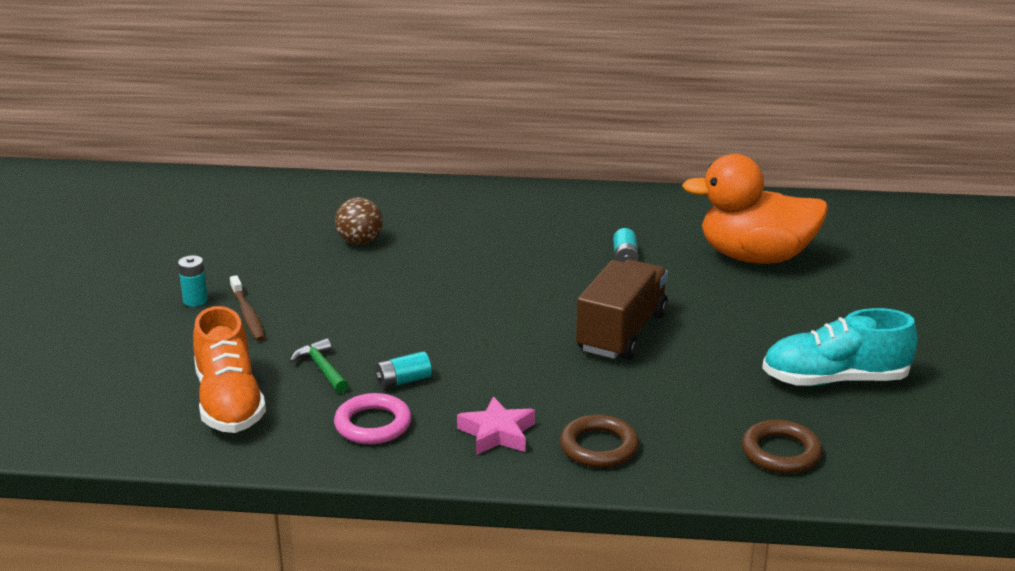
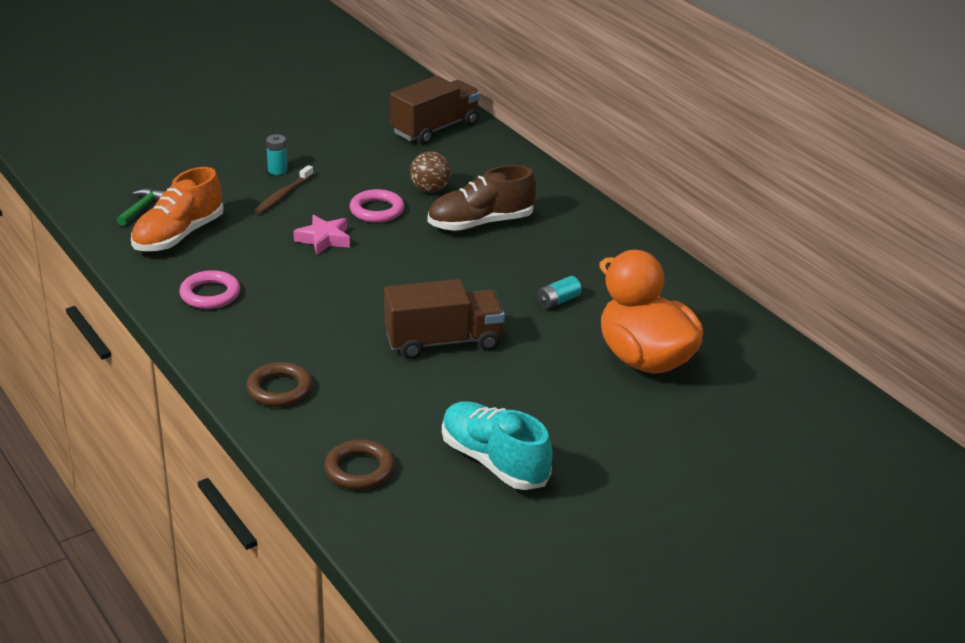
camera: 50 degrees right, 5 degrees up
(258, 199) = (435, 129): none -> brown truck
(322, 369) = (252, 249): green hammer -> green hammer (142, 208)
(354, 279) = (377, 210): none -> pink ring
(403, 381) = (272, 283): turquoise battery -> none
(453, 242) = (480, 223): none -> brown shoe
(497, 433) = (251, 343): pink star -> pink star (324, 239)

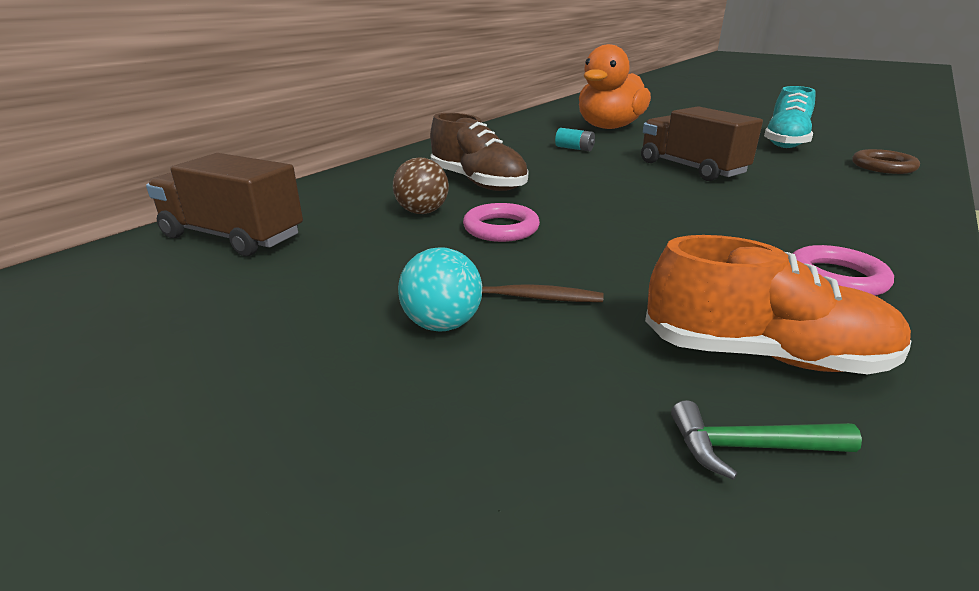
camera: 110 degrees left, 5 degrees down
(277, 170) = (442, 324): turquoise battery -> turquoise ball
(279, 389) = (880, 205): brown ring -> none
(324, 239) = (606, 242): pink star -> none

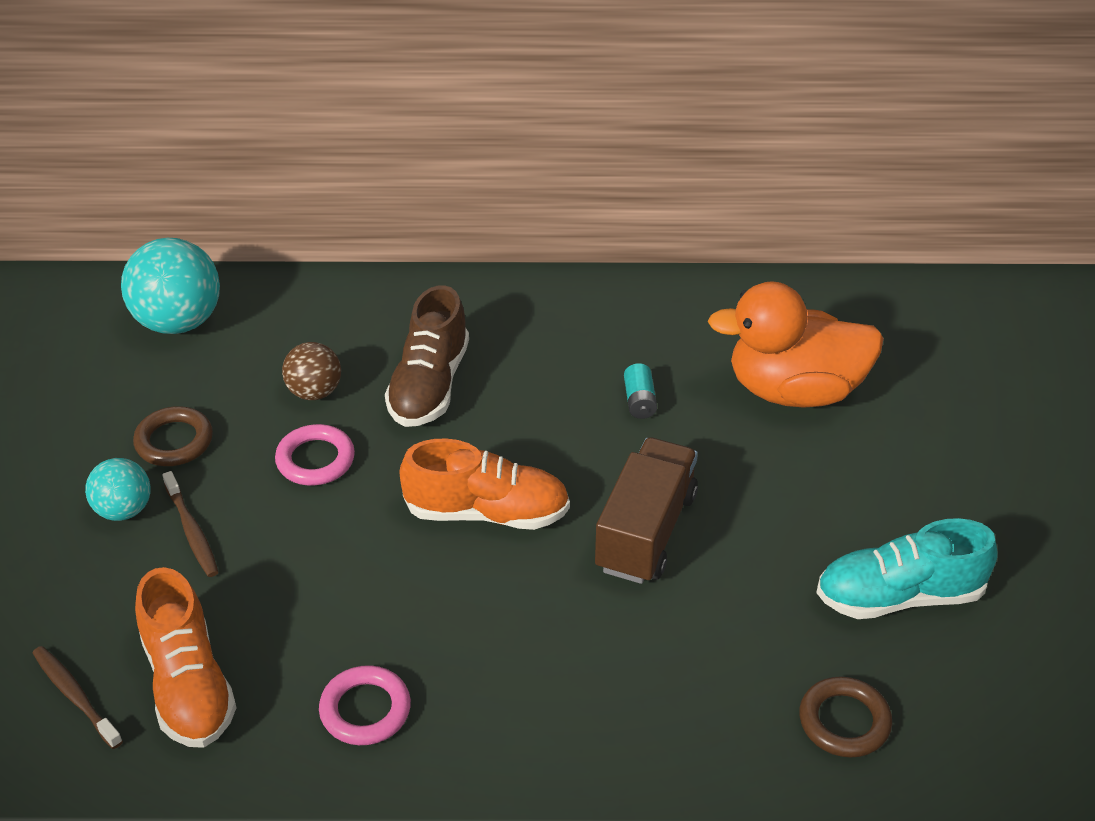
camera: 55 degrees right, 15 degrees up
(233, 236) = (178, 322): brown truck -> turquoise ball
(383, 275) = (174, 441): none -> brown ring
(630, 195) = (487, 512): none -> orange shoe
(750, 447) = (76, 696): green hammer -> brown toothbrush

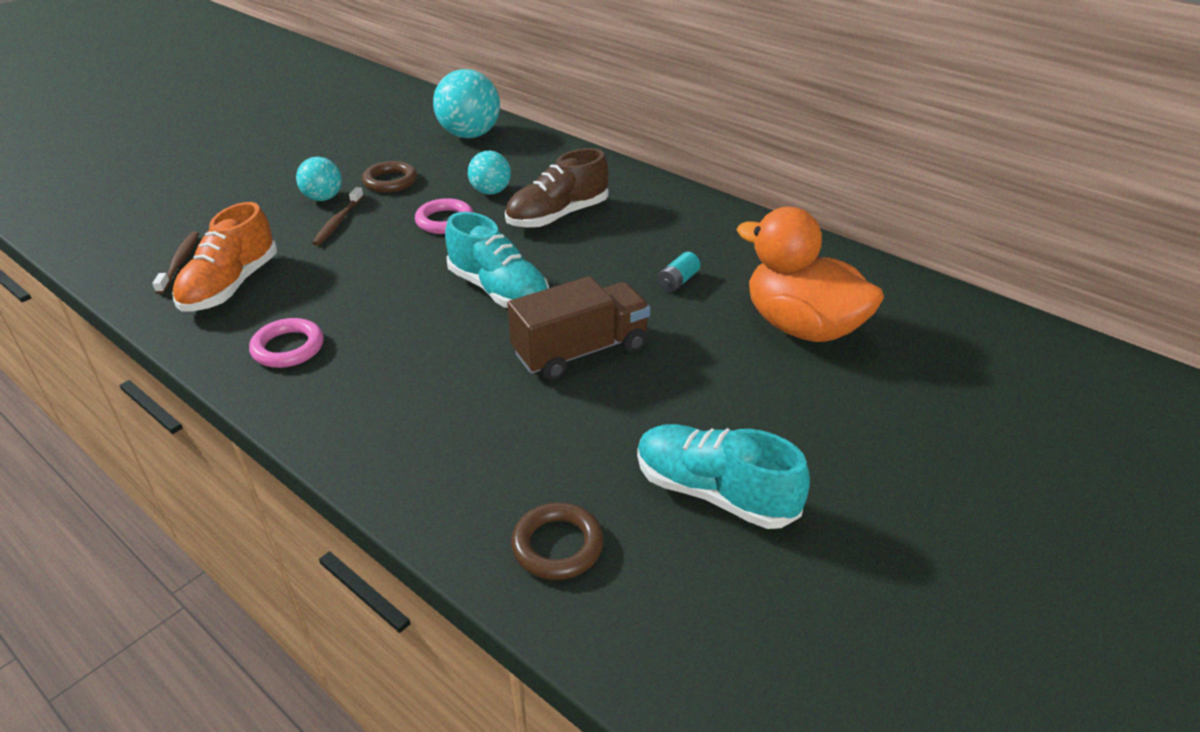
camera: 40 degrees right, 5 degrees down
(314, 392) = (491, 192): brown ball -> turquoise ball
(487, 512) = (498, 290): orange shoe -> turquoise shoe

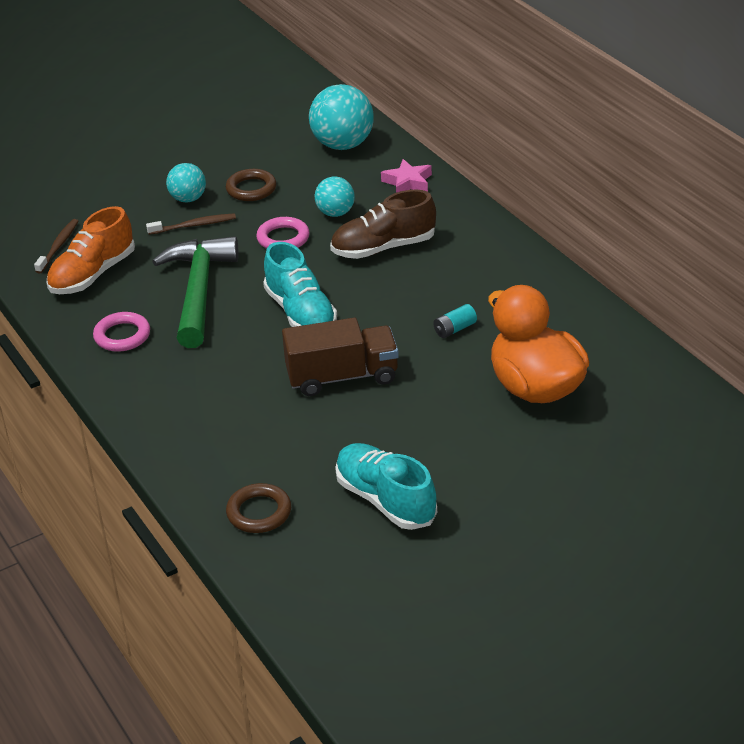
camera: 20 degrees right, 0 degrees up
(338, 221) = (193, 225): brown toothbrush -> brown toothbrush turned 135 degrees counterclockwise
(368, 285) = (198, 291): none -> green hammer
(551, 158) = (408, 182): none -> pink star

